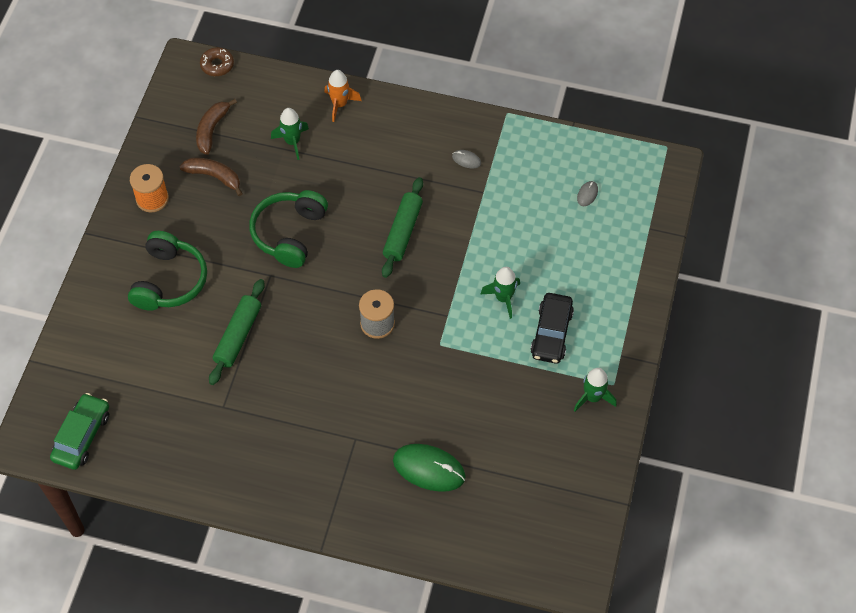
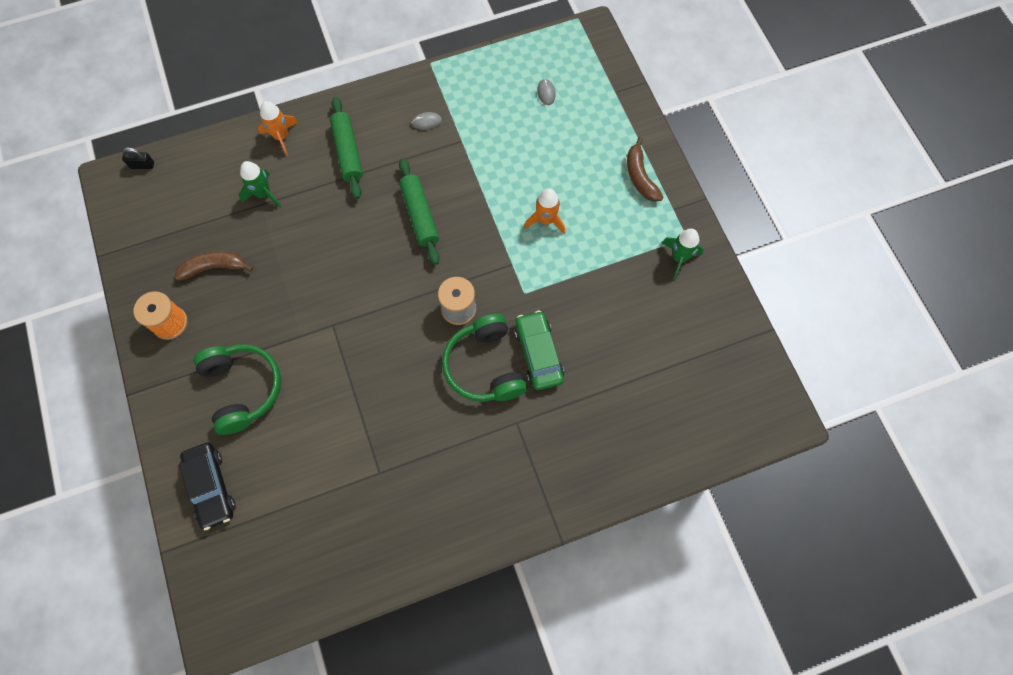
camera: 35 degrees left, 10 degrees up
(82, 436) = (267, 591): green car -> green car (538, 354)
(212, 130) = (180, 226): brown banana -> brown banana (640, 177)
(217, 65) = (142, 165): brown donut -> black padlock
(238, 336) = (344, 399): green rolling pin -> green rolling pin (348, 152)
(289, 233) = (321, 277): green headphones -> green headphones (485, 366)
(429, 468) = (597, 407): green mouse -> none
(503, 298) = (546, 220): green rocket -> orange rocket
(551, 333) = (606, 225): black car -> black car (211, 487)

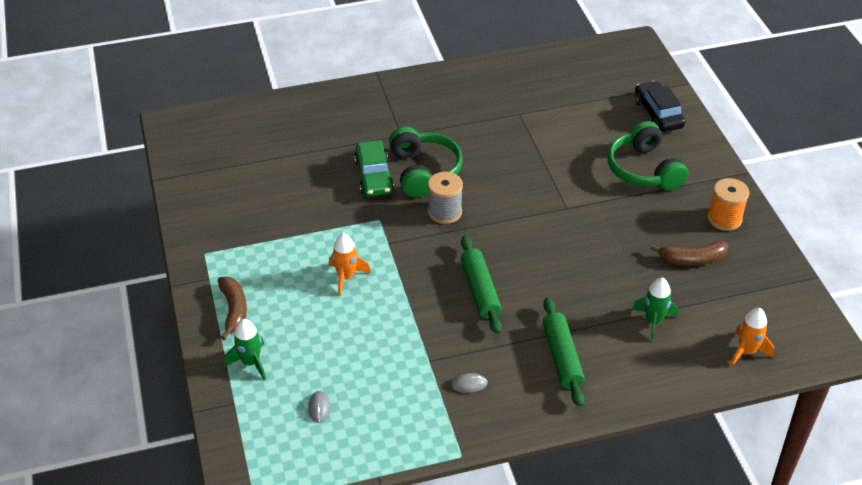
camera: 175 degrees left, 25 degrees down
(142, 165) = (800, 360): black padlock -> none
(281, 137) = (642, 379): orange rocket -> orange rocket (746, 351)
(679, 258) = (218, 237): green rocket -> green rocket (250, 363)

